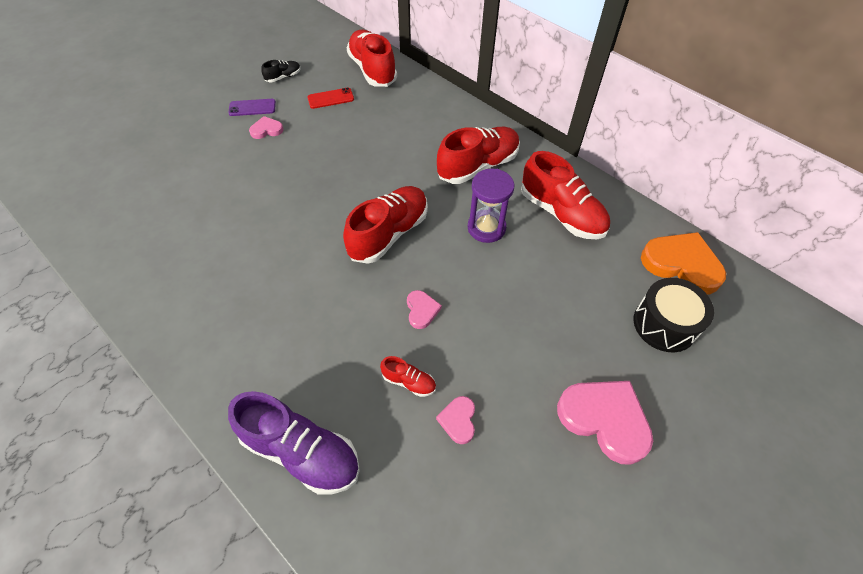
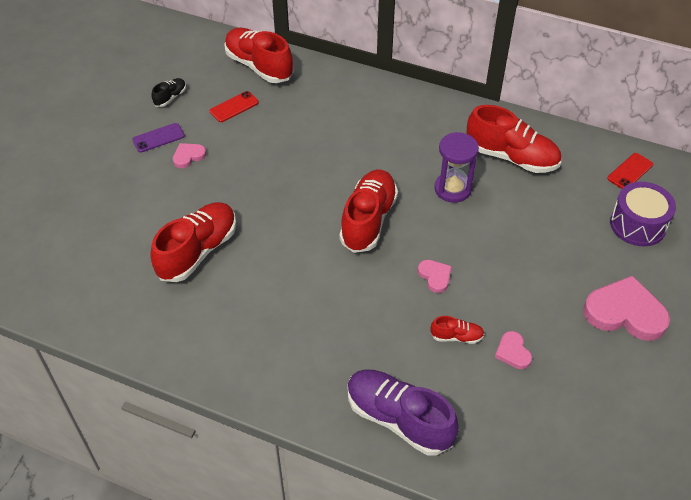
camera: 20 degrees left, 5 degrees down
(301, 451) = (399, 419): purple shoe -> purple shoe turned 150 degrees counterclockwise
(478, 166) = (415, 135): red shoe -> red shoe (197, 251)
(664, 324) = (638, 225): black drum -> purple drum
(681, 264) = (630, 171): orange heart -> red phone

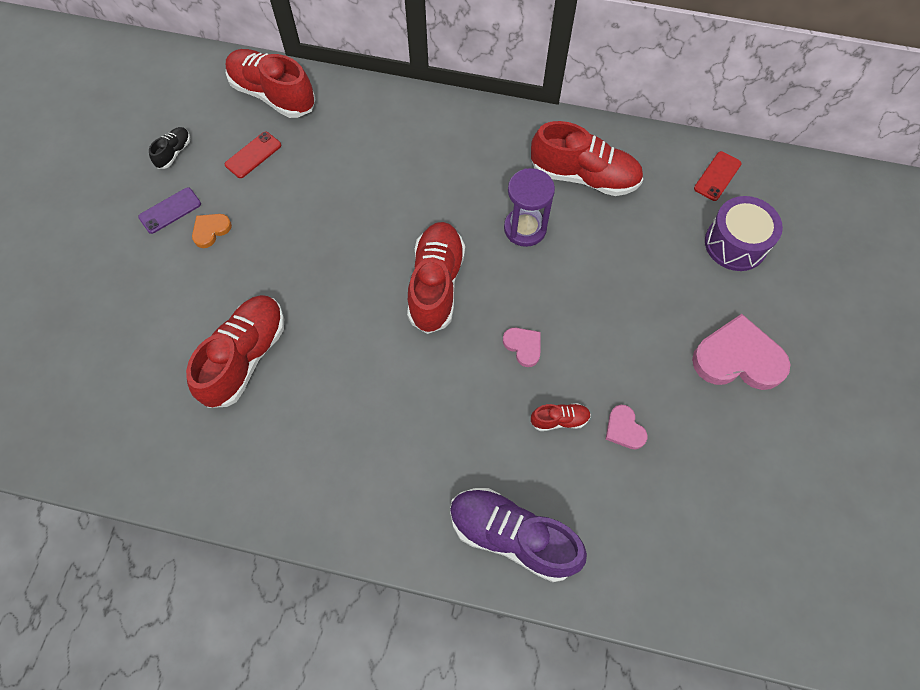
camera: 10 degrees left, 15 degrees up
(188, 156) = (211, 230): pink heart -> orange heart

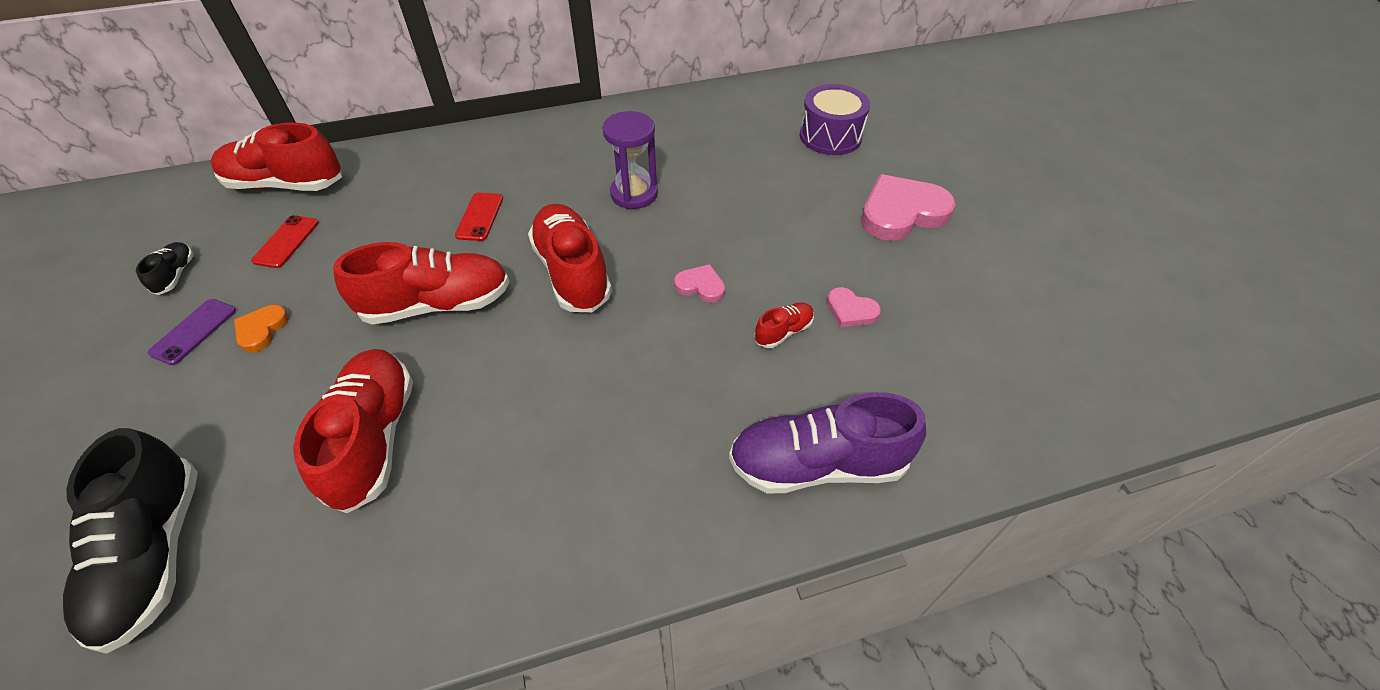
camera: 30 degrees left, 15 degrees down
(102, 372) = (155, 554): none -> black shoe
(584, 176) = (662, 138): red shoe -> red shoe (437, 304)
(717, 176) = (778, 99): red phone -> red phone (480, 217)

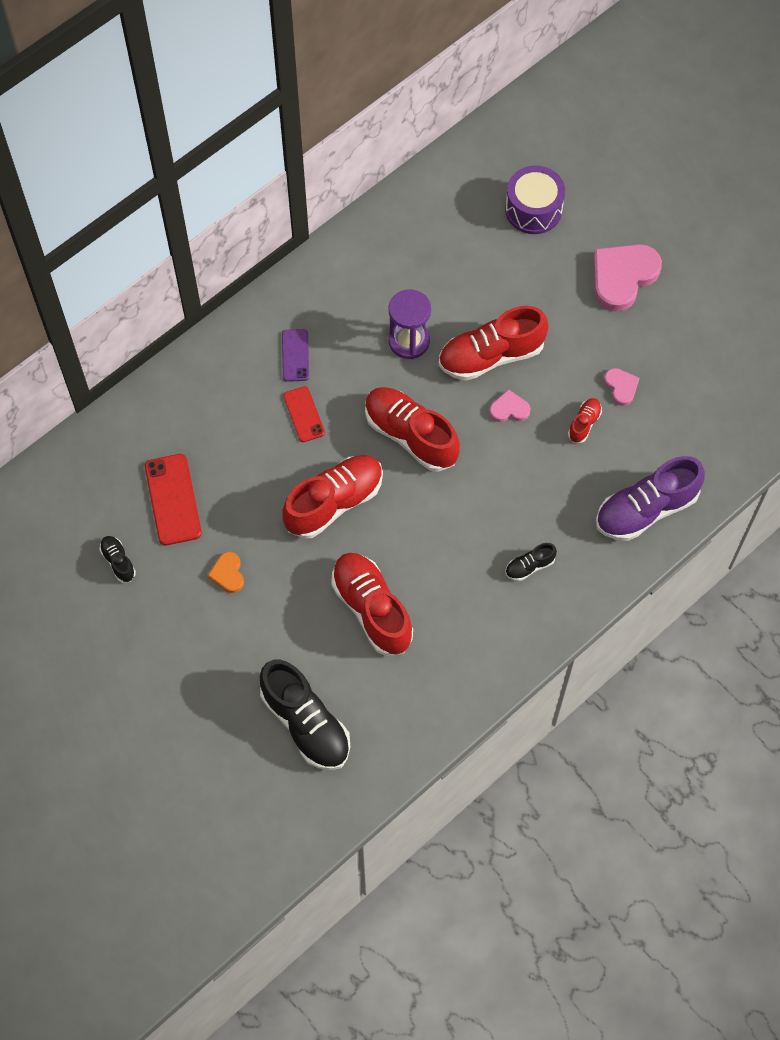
camera: 25 degrees left, 15 degrees up
(194, 331) = (181, 595): purple phone -> purple phone (295, 355)
(286, 184) = (117, 448): red shoe -> red shoe (491, 356)
(286, 242) = (173, 499): red phone -> red phone, size x1.58
(611, 472) = (529, 566): none -> black shoe
(850, 310) = (621, 387): pink heart -> pink heart turned 120 degrees counterclockwise

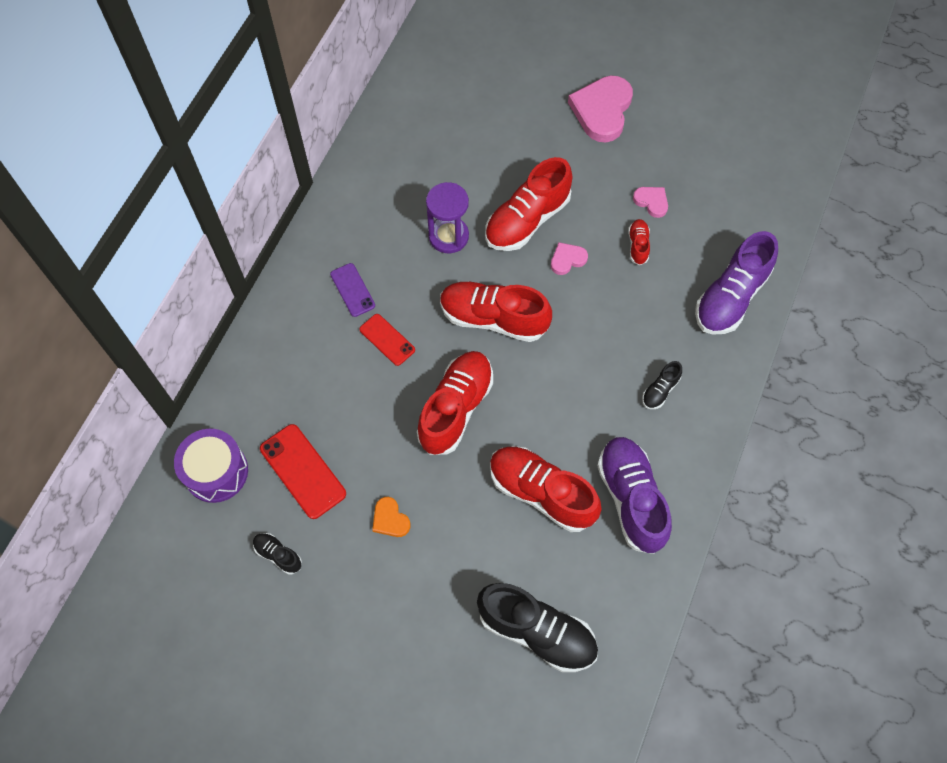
camera: 25 degrees left, 0 degrees up
(449, 650) = (631, 499): none -> purple shoe
(533, 209) = (497, 84): purple drum -> purple drum (216, 472)

